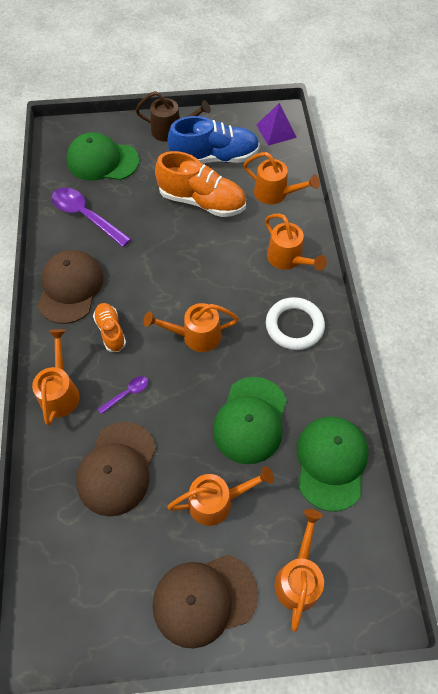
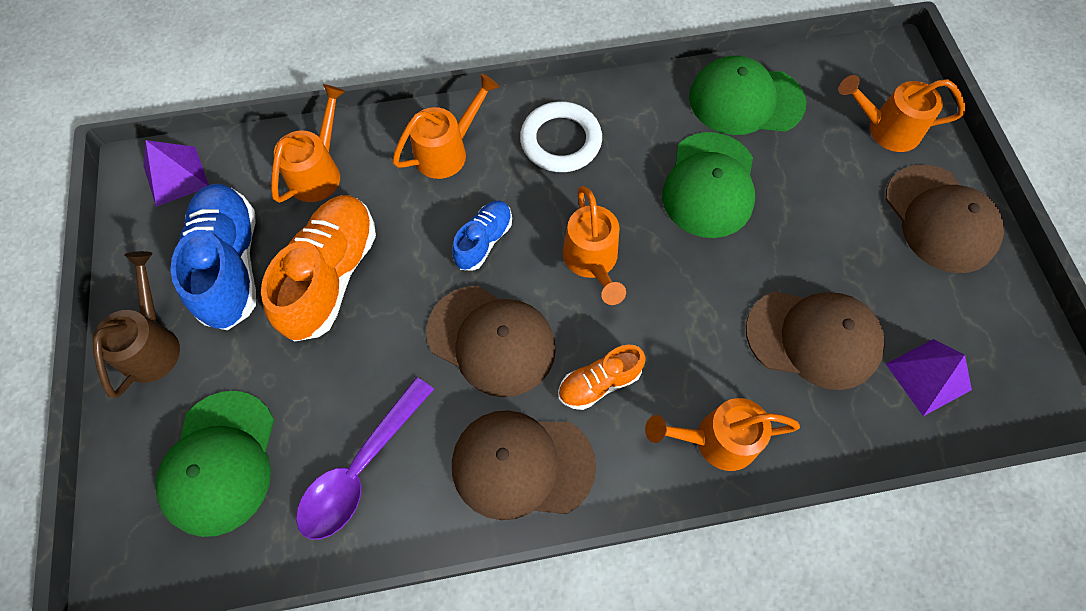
camera: 95 degrees left, 5 degrees up
(73, 545) = (928, 376): none -> purple pyramid
(127, 393) = (700, 342): purple spoon -> none
(148, 277) = (491, 340): none -> brown cap
(217, 276) = (484, 241): none -> blue shoe
(217, 501) = (825, 215): orange watering can -> none
(250, 420) = (709, 185): green cap -> green cap turned 90 degrees clockwise

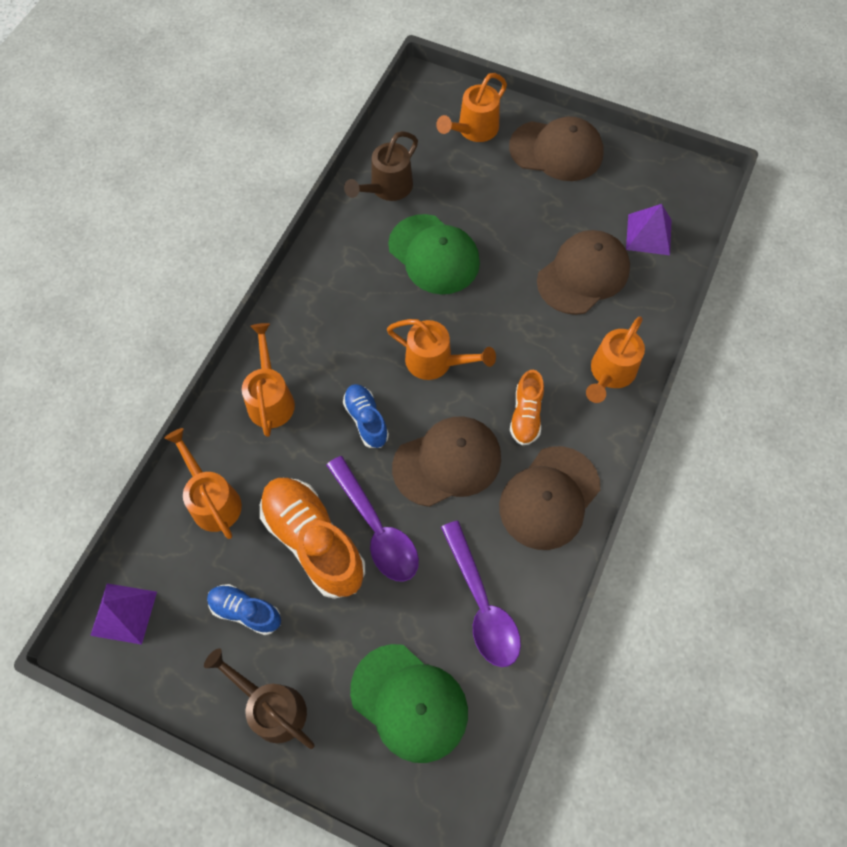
camera: 55 degrees left, 0 degrees up
(230, 265) = (246, 611): blue shoe -> blue shoe, size x0.54
(378, 321) = (377, 528): none -> purple spoon
(561, 141) = (324, 319): white ring -> none
(745, 100) = (387, 188): green cap -> brown watering can

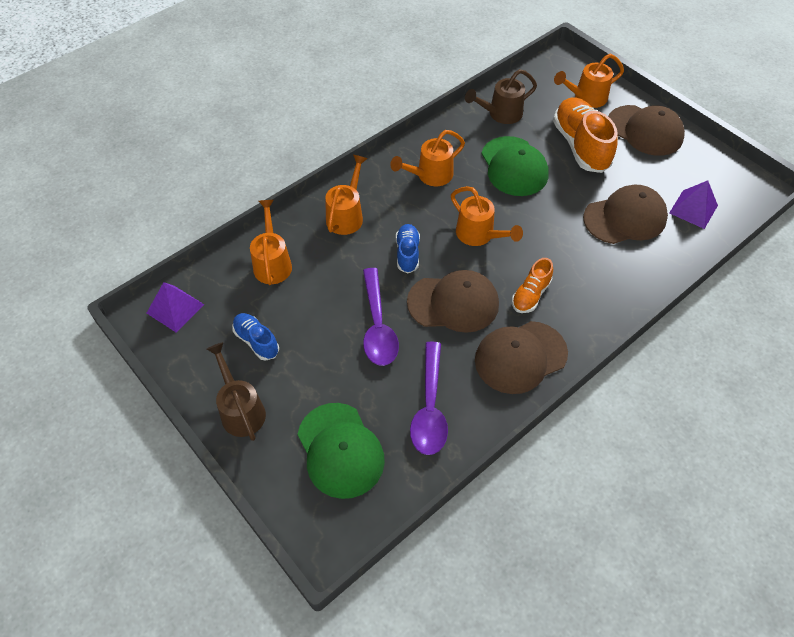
camera: 25 degrees right, 10 degrees down
(314, 541) = (328, 316): orange shoe -> orange shoe (580, 146)
(610, 373) = (613, 291): orange watering can -> orange watering can (430, 175)

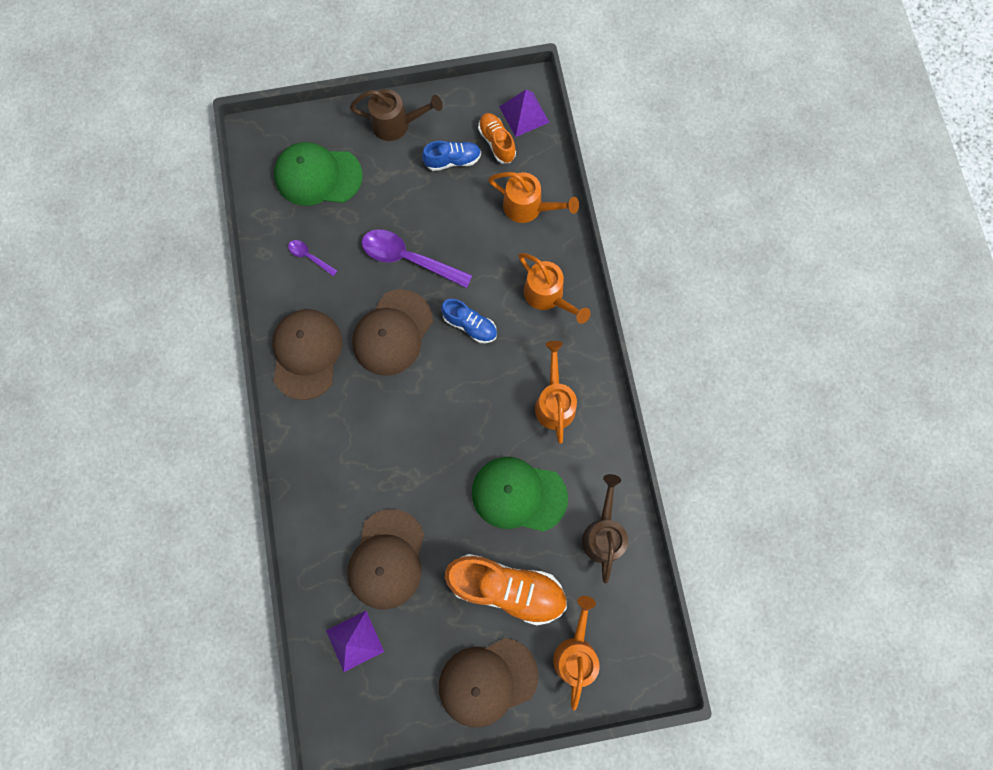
camera: 120 degrees right, 20 degrees up
(430, 408) = (309, 257): purple spoon -> purple spoon, size x0.49
(479, 235) = (452, 402): orange watering can -> none
(530, 295) = (359, 404): orange shoe -> orange shoe (497, 142)

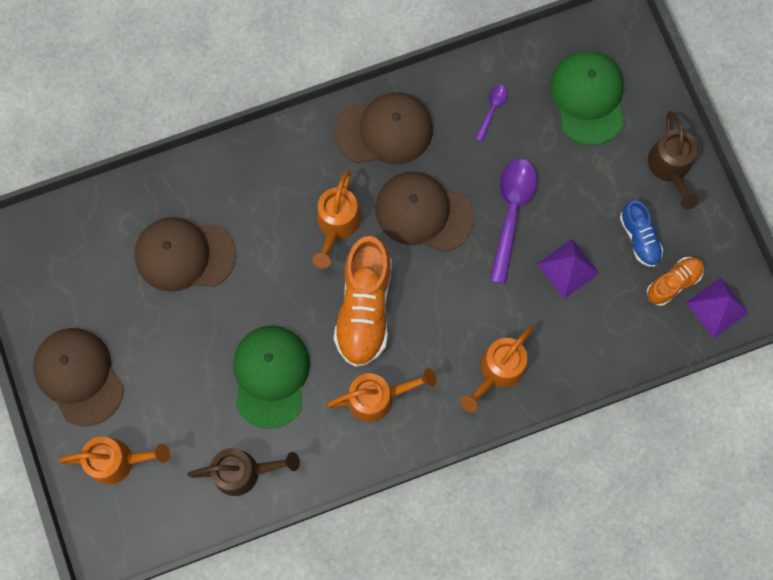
camera: 80 degrees right, 0 degrees up
(355, 641) = (101, 240): purple pyramid -> purple pyramid (568, 268)
(470, 325) = (447, 292): blue shoe -> none
(507, 588) = (172, 380): orange shoe -> orange shoe (364, 308)
(528, 207) = (600, 332): orange watering can -> orange watering can (336, 225)

